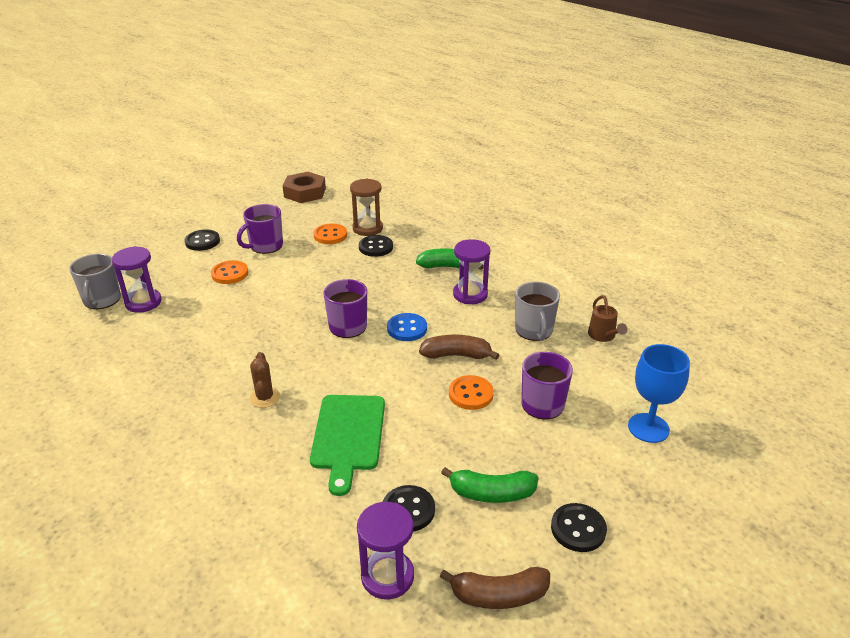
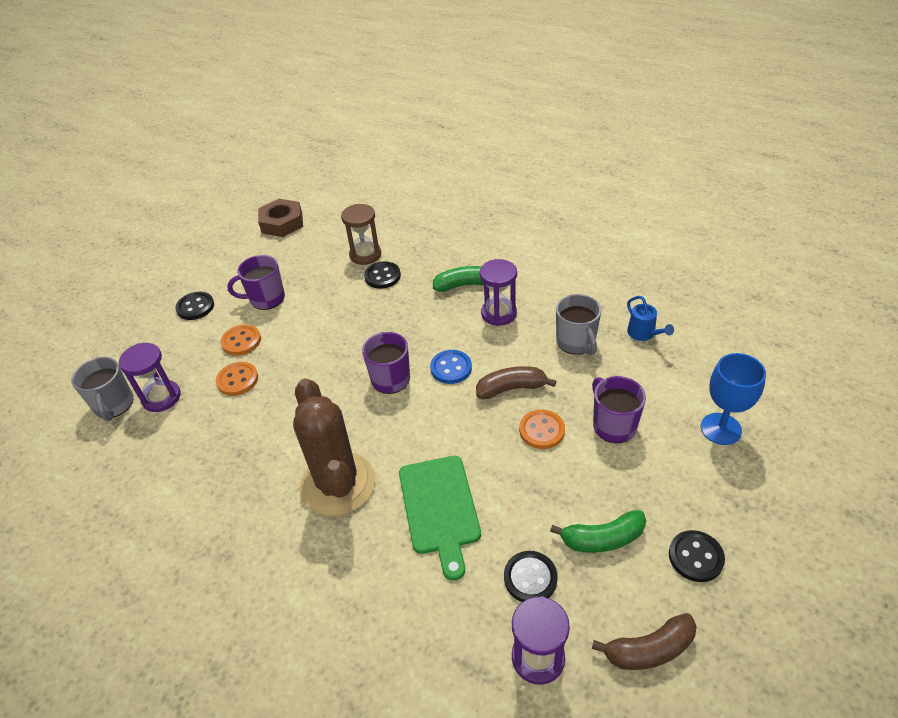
camera: 10 degrees left, 10 degrees up
(265, 246) = (266, 299): purple mug -> purple mug turned 45 degrees clockwise
(265, 398) = (338, 484): brown cactus -> brown cactus, size x2.39
(330, 235) = (329, 271): orange button -> orange button (237, 380)
(603, 336) = (644, 334): brown watering can -> blue watering can

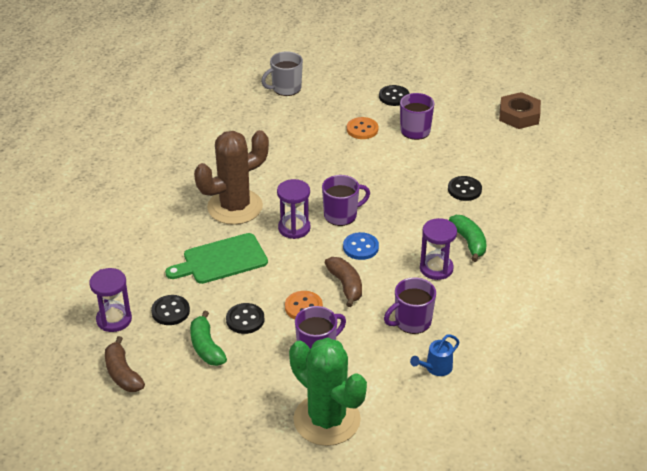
camera: 75 degrees right, 5 degrees down
(161, 397) = (297, 107): purple hourglass -> purple hourglass (294, 228)
(237, 380) = (321, 138): orange button -> none
(365, 255) = (491, 174): brown hourglass -> none
(576, 342) = (411, 322): grey mug -> purple mug
(695, 557) = (196, 399): black button -> black button (245, 320)
(721, 429) = (327, 420): blue goblet -> green cactus

